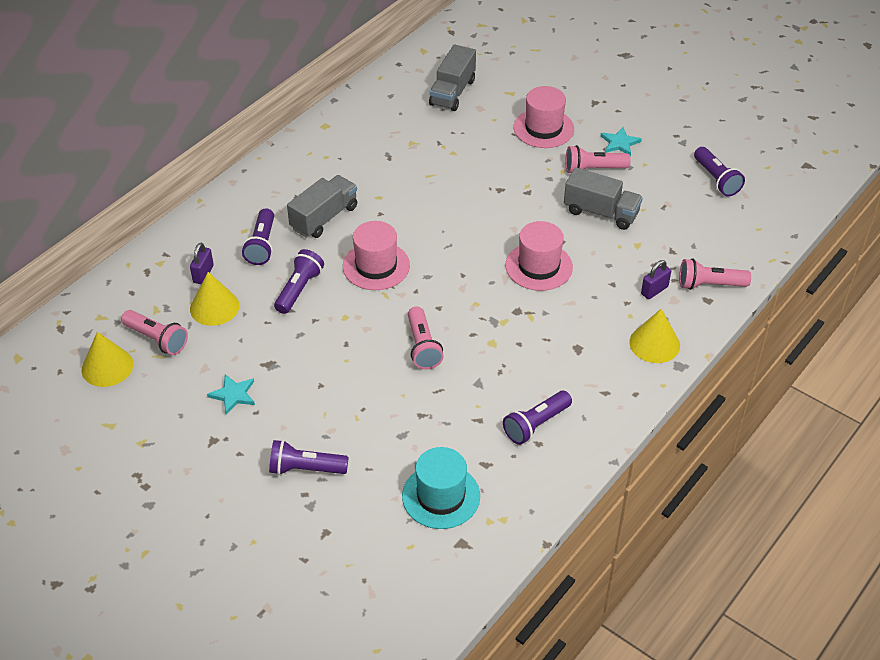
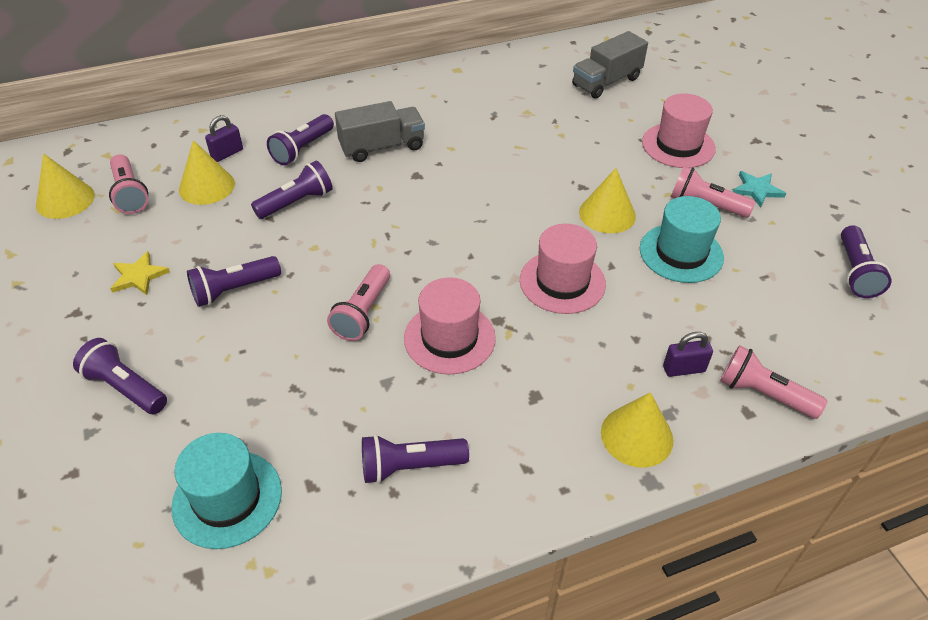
camera: 30 degrees right, 0 degrees up
(233, 395) = (139, 276): turquoise star -> yellow star
(316, 372) = (234, 290): none -> purple flashlight
(376, 266) = (390, 210): pink hat -> pink hat (449, 338)
(532, 203) = (607, 214): none -> yellow cone
(601, 212) = (681, 253): grey truck -> turquoise hat

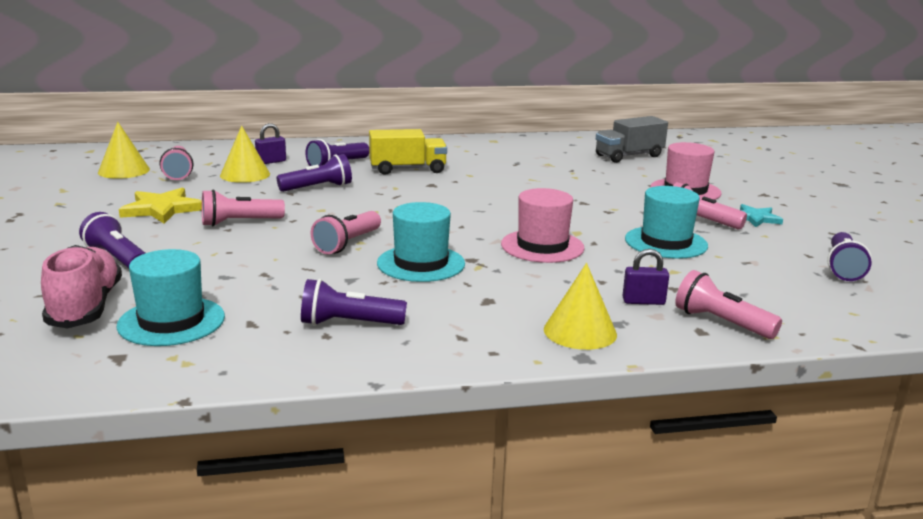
camera: 10 degrees right, 25 degrees down
(126, 490) = (86, 307): none -> pink shoe
(139, 276) = (162, 209): yellow star -> yellow star, size x1.55
(234, 290) = (239, 222): purple flashlight -> pink flashlight
(382, 147) = (407, 169): grey truck -> yellow truck
(449, 338) = (421, 263): pink hat -> turquoise hat
(607, 214) = (601, 217): yellow cone -> none

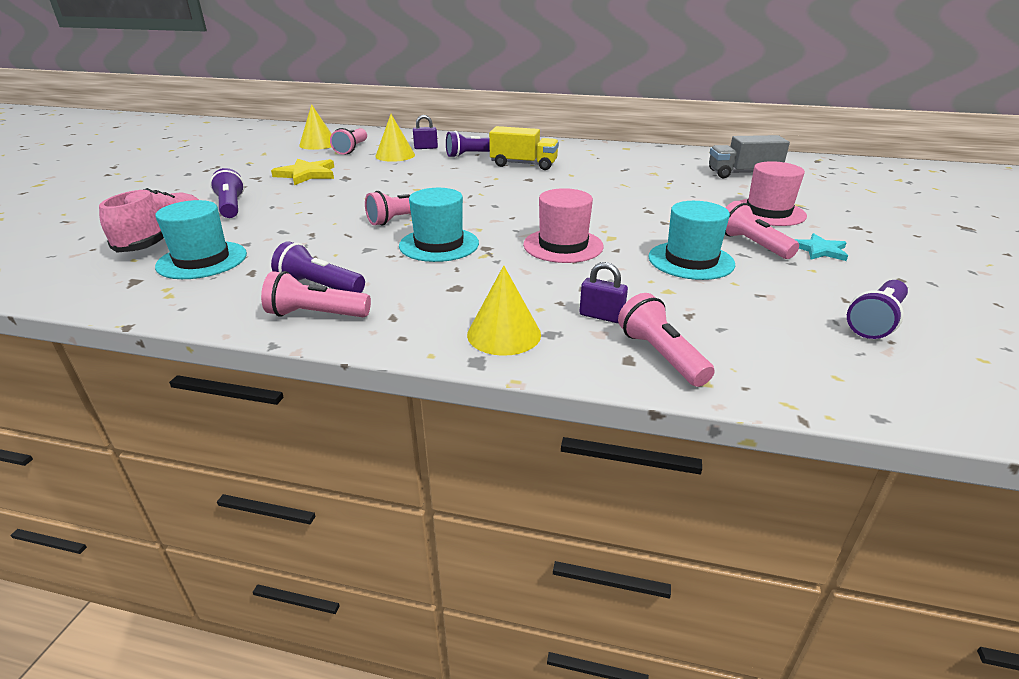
camera: 25 degrees right, 10 degrees up
(239, 222) = (345, 191): pink flashlight -> pink flashlight (316, 314)
(318, 188) = (435, 171): purple flashlight -> none

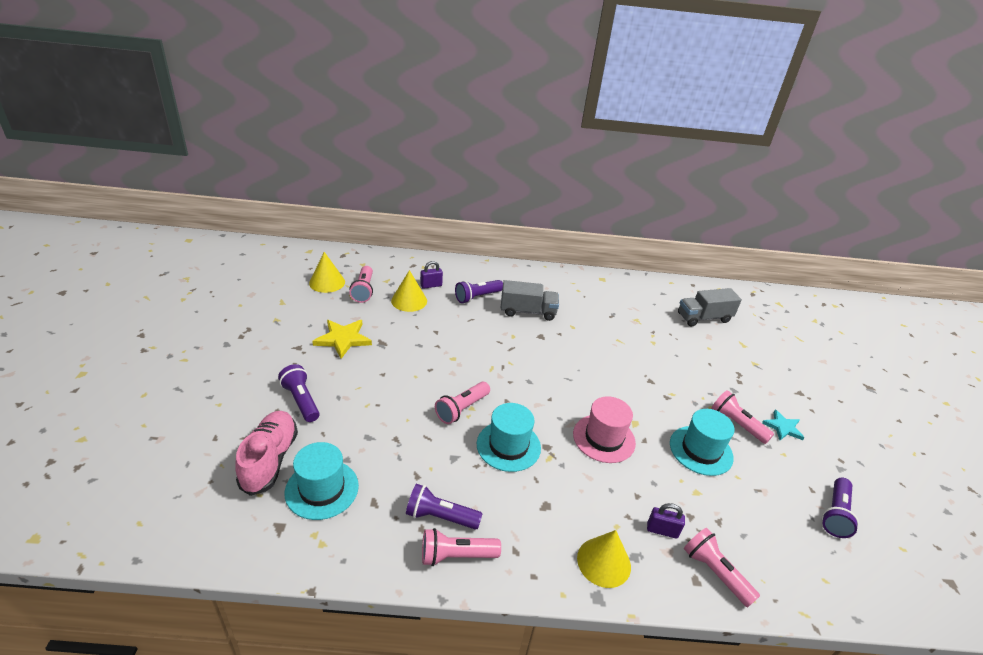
camera: 15 degrees left, 5 degrees up
(523, 164) = (527, 311): yellow truck -> grey truck
(768, 212) = (736, 377): pink hat -> none

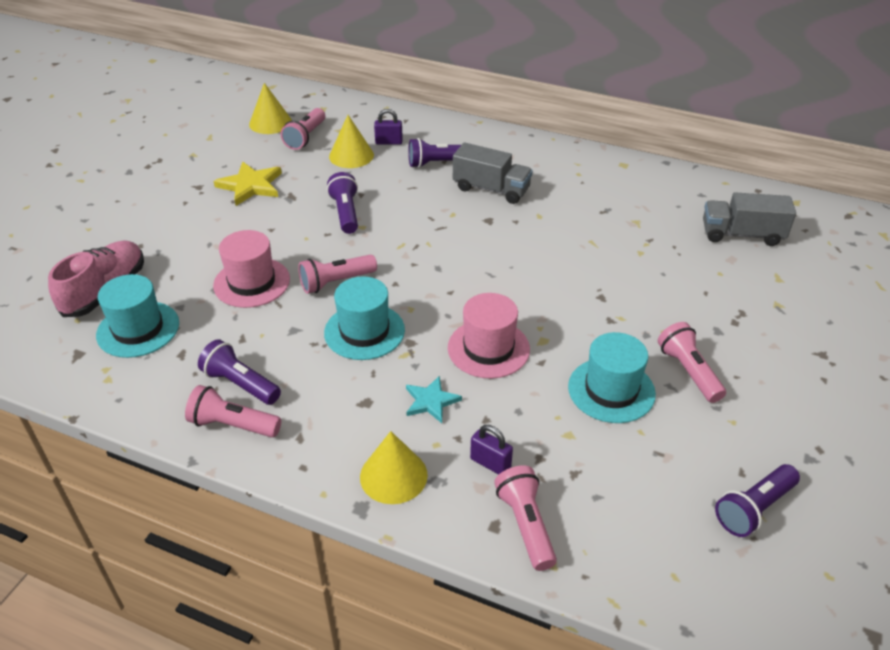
camera: 25 degrees right, 5 degrees up
(301, 400) = (169, 240): purple flashlight -> purple flashlight (346, 213)
(395, 424) = (252, 282): none -> pink hat
(783, 427) = (758, 390): turquoise star -> turquoise star (431, 401)

